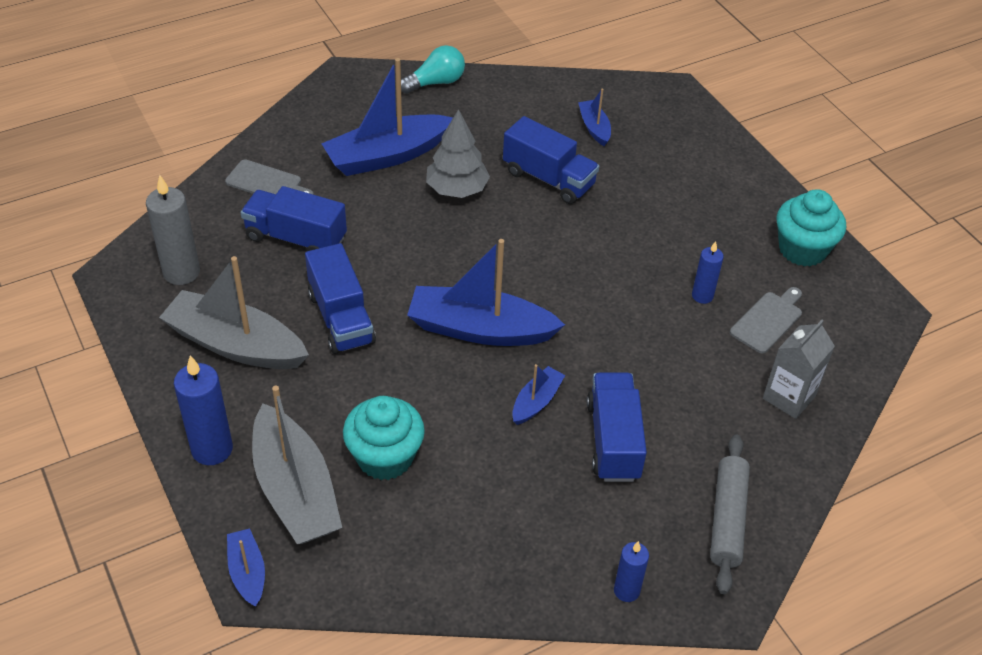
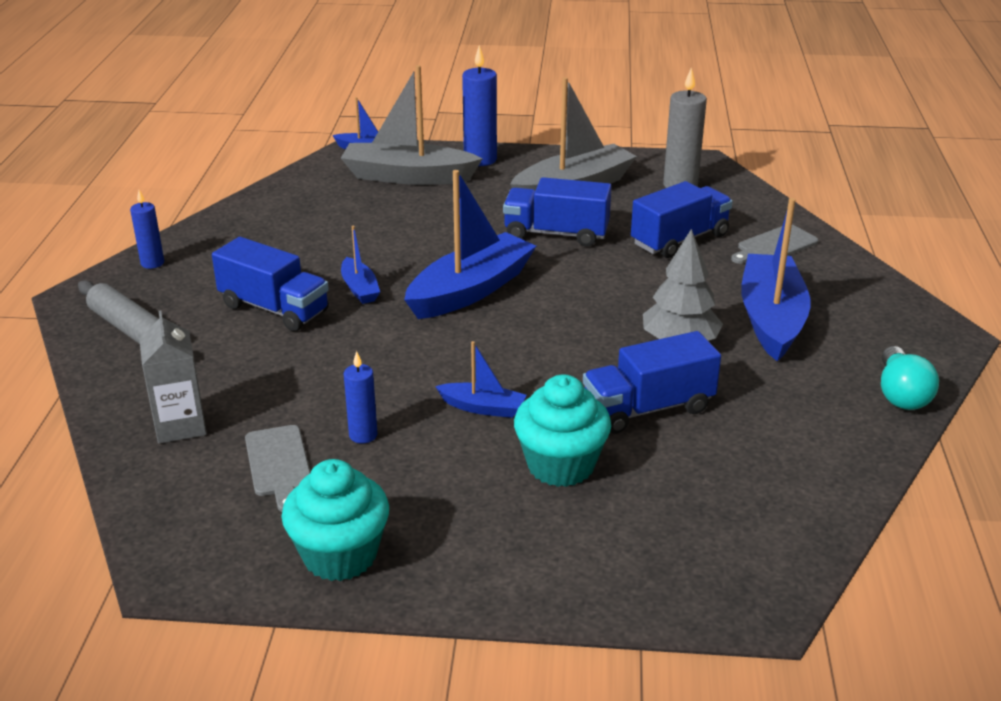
camera: 125 degrees right, 15 degrees down
(385, 457) = (392, 212): turquoise cupcake -> turquoise cupcake (560, 465)
(594, 128) = (721, 485): blue boat -> blue boat (483, 408)

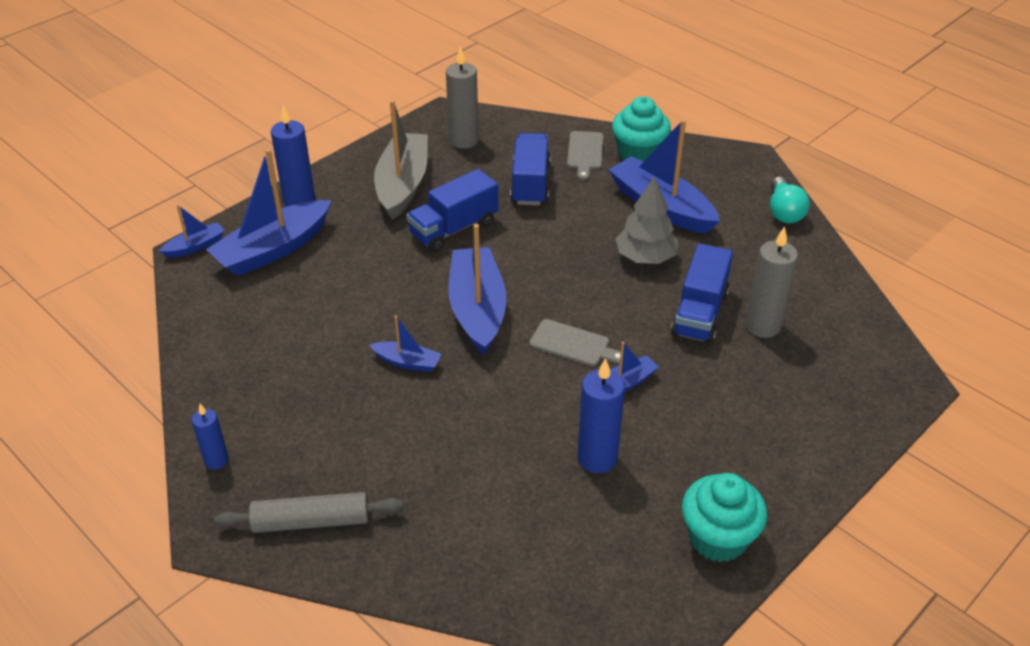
camera: 50 degrees left, 10 degrees up
(180, 425) = (484, 552): grey carton -> none
(274, 309) = (380, 422): blue truck -> none
(278, 464) = (588, 520): grey cutting board -> grey cutting board (573, 344)
(363, 435) = (597, 458): blue candle -> blue candle, size x1.68
(407, 177) = (273, 250): grey boat -> blue boat
(560, 465) = (720, 384): turquoise cupcake -> turquoise cupcake (638, 154)
(690, 456) = (762, 326): none -> grey candle
(901, 394) = (784, 211): turquoise light bulb -> turquoise light bulb turned 45 degrees clockwise

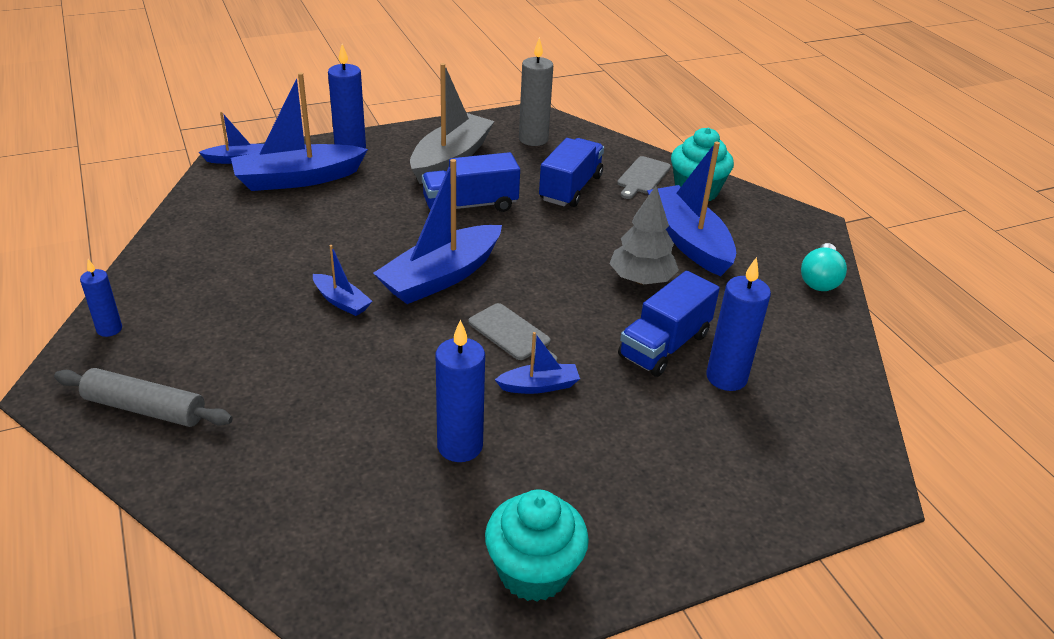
camera: 20 degrees right, 5 degrees down
(477, 309) = (441, 277): blue boat -> blue boat turned 150 degrees counterclockwise
(762, 326) = (726, 377): grey candle -> blue candle

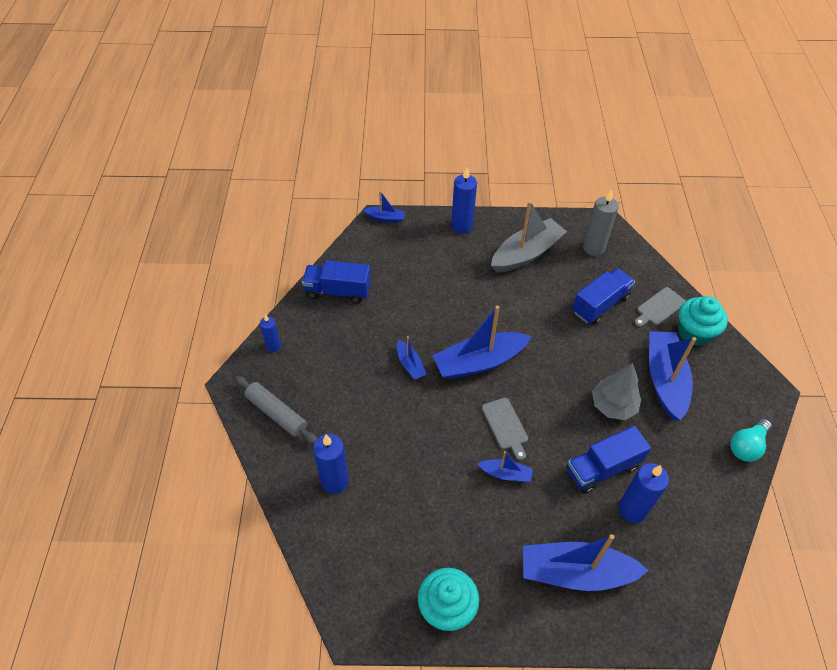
camera: 25 degrees right, 15 degrees up
(297, 179) = (418, 247): blue boat -> blue boat (575, 572)
(460, 446) = (439, 503): blue candle -> blue candle (335, 481)
(470, 205) = (523, 302): blue truck -> blue truck (338, 291)

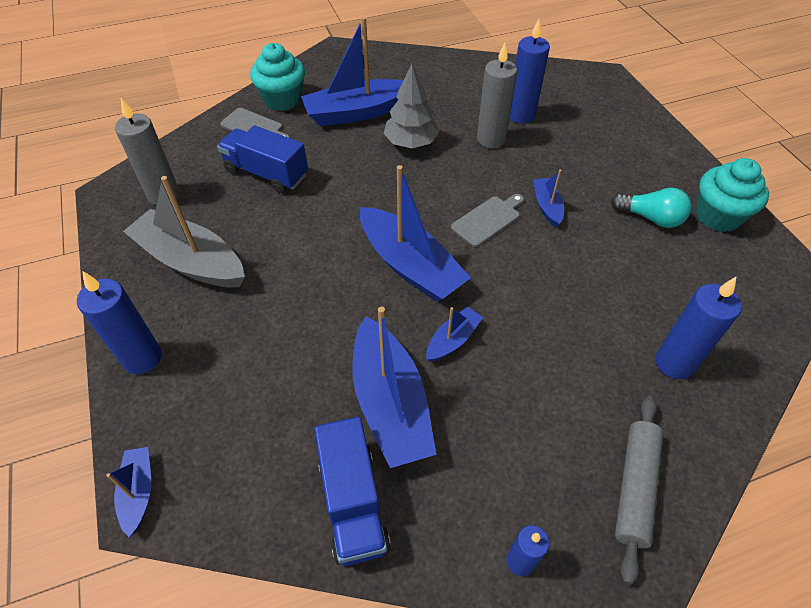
camera: 110 degrees left, 0 degrees up
(575, 572) = (609, 140): blue boat -> blue boat (390, 403)
(602, 468) = (491, 139): blue truck -> grey candle
(747, 446) = (408, 59): turquoise light bulb -> turquoise light bulb (650, 218)

